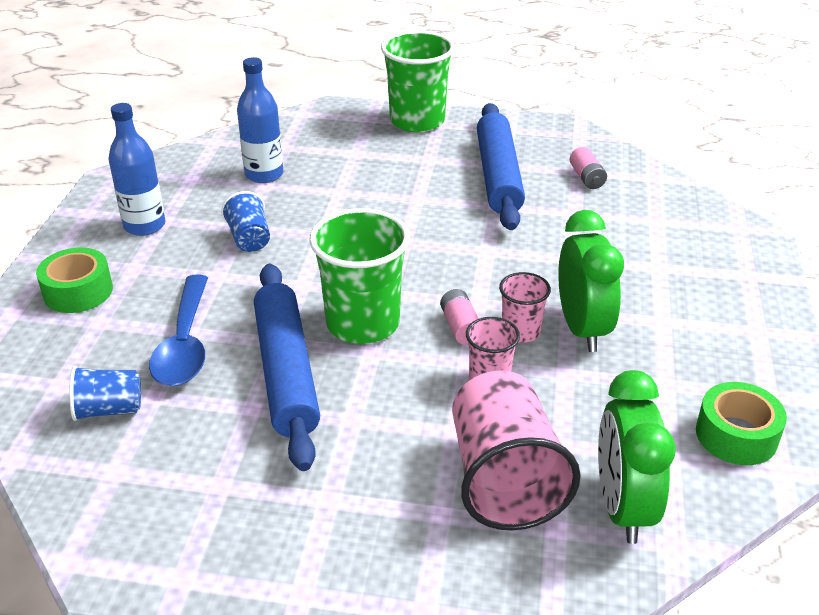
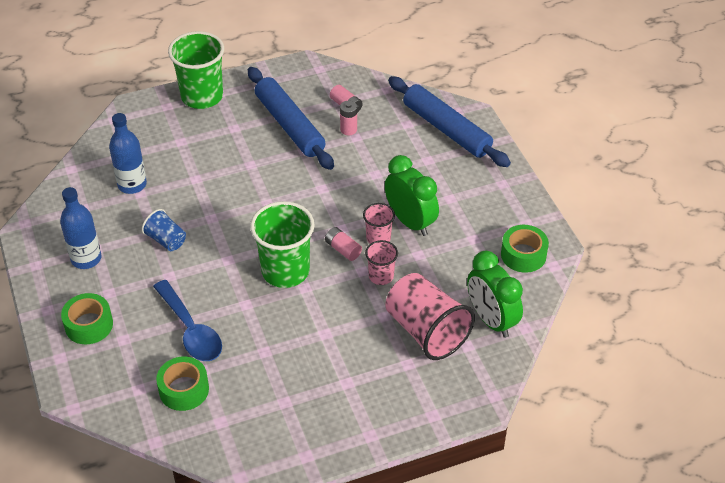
camera: 30 degrees left, 10 degrees up
(109, 410) = (184, 389): blue cup -> green tape
(286, 372) = (266, 322): blue rolling pin -> blue rolling pin (446, 129)
(571, 202) = (348, 129): none -> pink battery

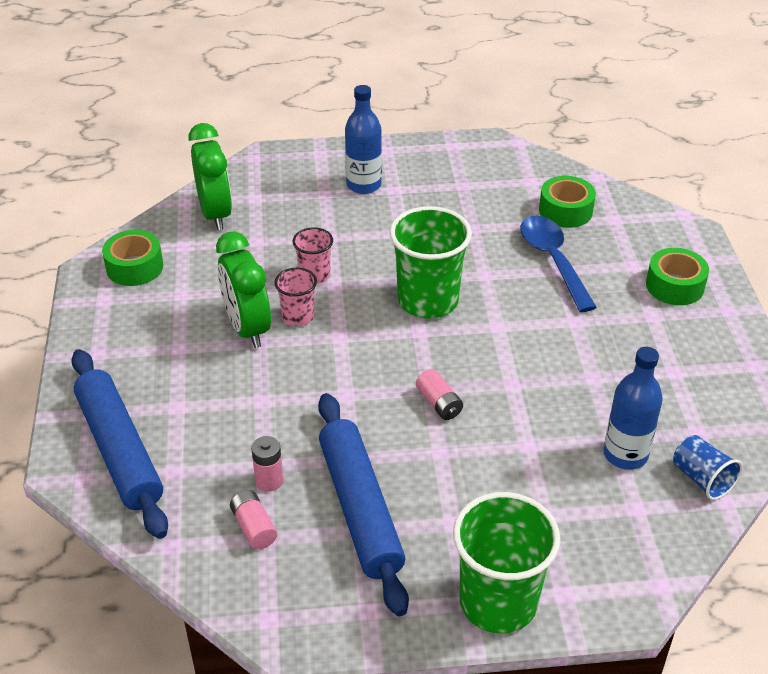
camera: 165 degrees left, 5 degrees down
(86, 259) = (686, 360): blue bottle -> blue bottle (363, 185)
(166, 240) = (577, 364): blue cup -> blue cup (702, 479)
(343, 249) = (348, 312): pink battery -> pink battery (439, 403)
(426, 331) = (290, 216): pink cup -> none

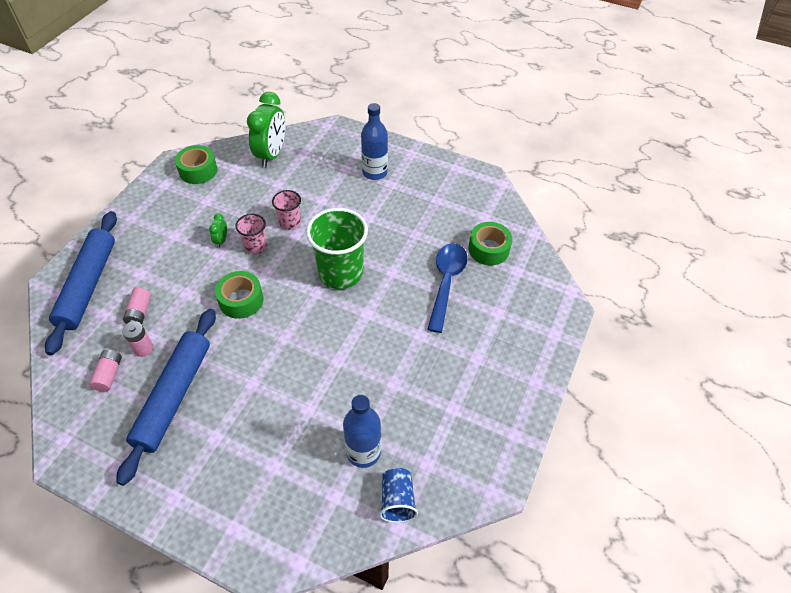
camera: 30 degrees right, 10 degrees up
(247, 328) = (221, 240): green clock -> green clock, size x0.43
(439, 403) = (282, 349): pink battery -> pink battery (139, 312)
(498, 602) = (191, 509): green cup -> none
(674, 286) = (513, 343): green tape -> green tape (241, 300)

